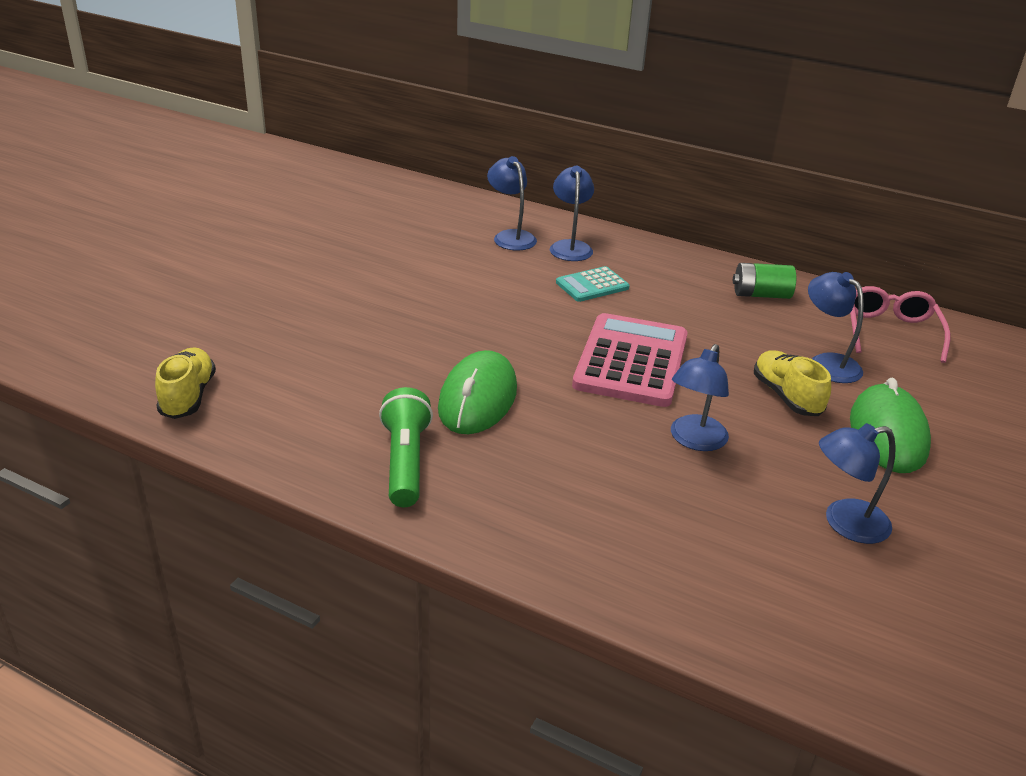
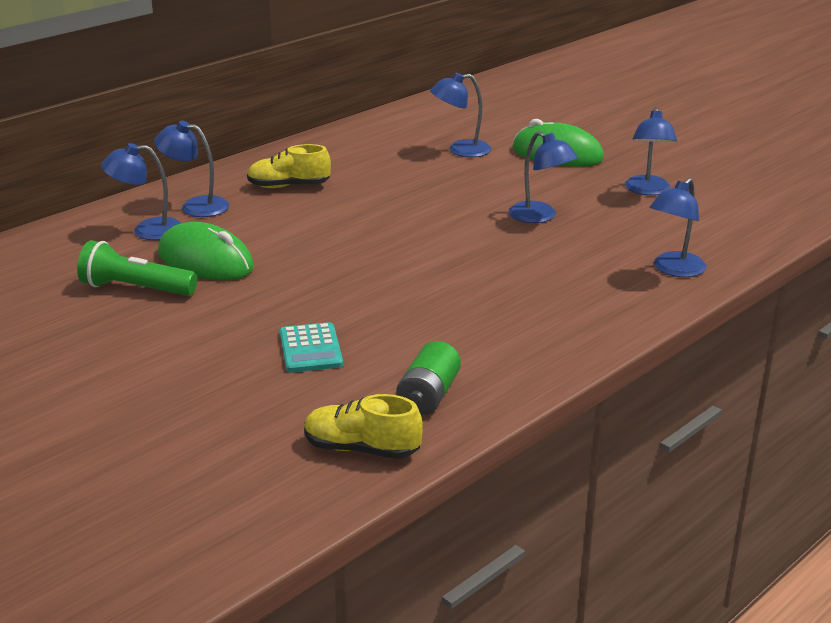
camera: 70 degrees left, 5 degrees down
(405, 462) = (525, 337): green flashlight -> green flashlight (136, 289)
(478, 399) = (444, 291): green mouse -> green mouse (205, 261)
(592, 285) = (280, 210): turquoise calculator -> turquoise calculator (310, 349)
(621, 564) = (674, 270): none -> blue lamp
(631, 361) = (419, 217): pink calculator -> none
(761, 295) = (347, 148): green battery -> green battery (428, 396)
(786, 396) = (497, 173): yellow shoe -> yellow shoe (289, 186)
(890, 331) = (430, 120): pink glasses -> none

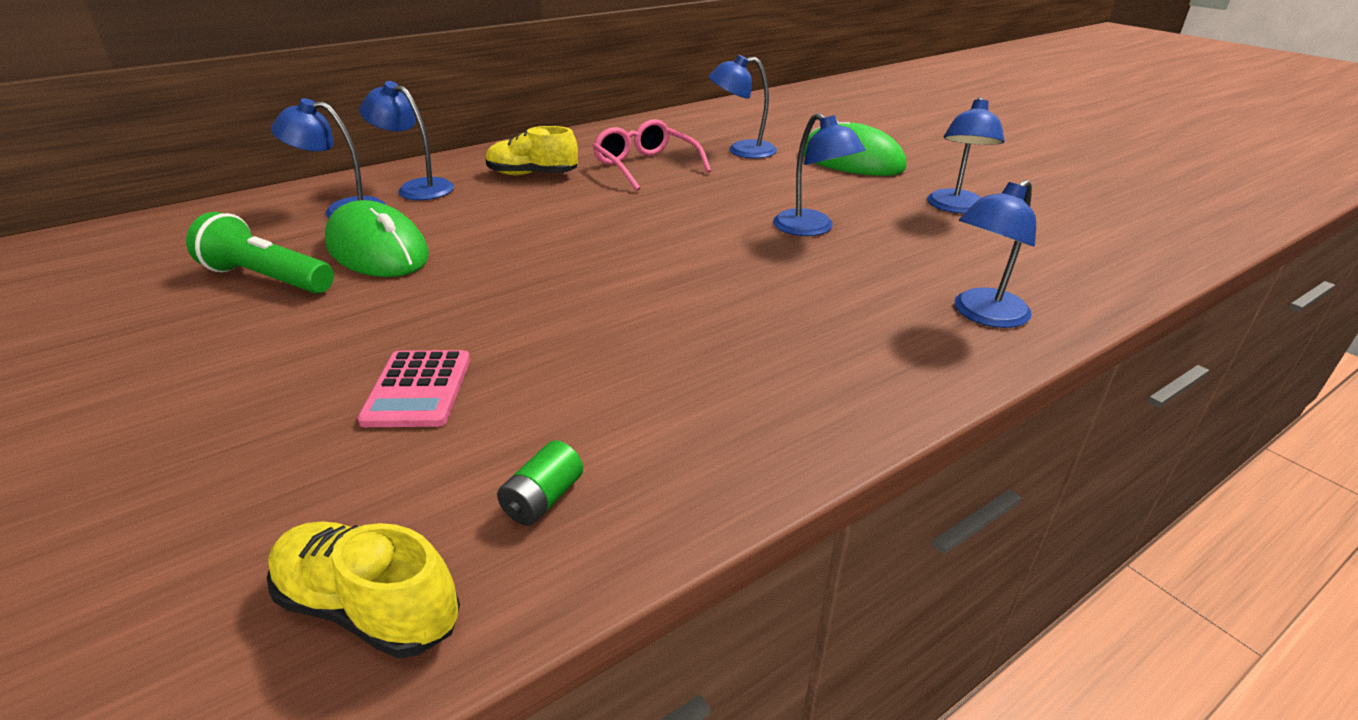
camera: 10 degrees right, 5 degrees up
(310, 349) = (418, 389): turquoise calculator -> pink calculator
(383, 171) = (645, 166): none -> pink glasses
(428, 396) = (543, 499): green battery -> green battery, size x0.65

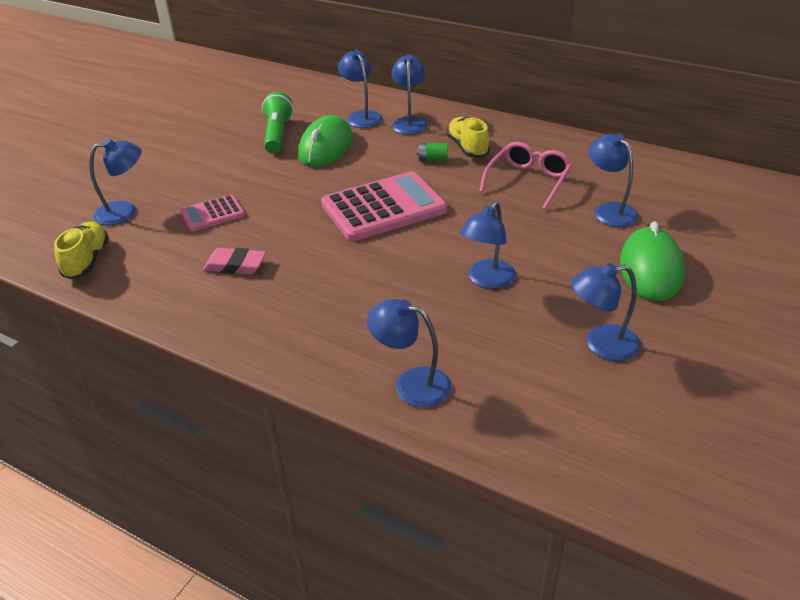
camera: 65 degrees right, 5 degrees up
(244, 506) = (125, 212): none -> blue lamp
(543, 499) = (155, 275): green battery -> green battery (432, 159)
(595, 248) = (384, 208): none -> pink calculator
(607, 395) = (235, 265): none -> pink eraser

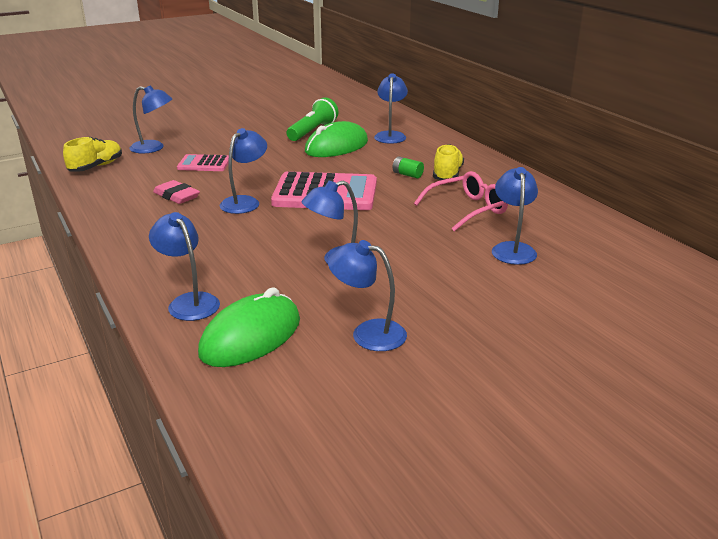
camera: 30 degrees right, 10 degrees down
(409, 122) = (423, 148): blue lamp -> blue lamp (245, 202)
(650, 269) = (490, 299): green mouse -> green mouse (251, 337)

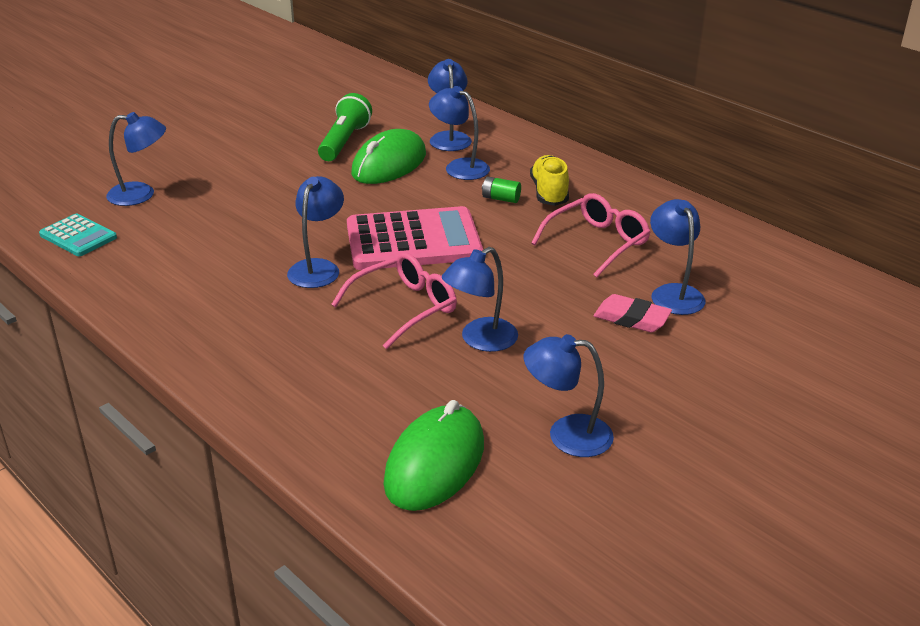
camera: 15 degrees left, 5 degrees up
(96, 167) = (78, 236): yellow shoe -> turquoise calculator
(176, 196) = (221, 270): pink eraser -> pink eraser (631, 318)
(189, 302) = (332, 428): blue lamp -> blue lamp (459, 167)
(204, 164) = (228, 213): pink calculator -> none
(292, 233) = (404, 308): none -> pink glasses

